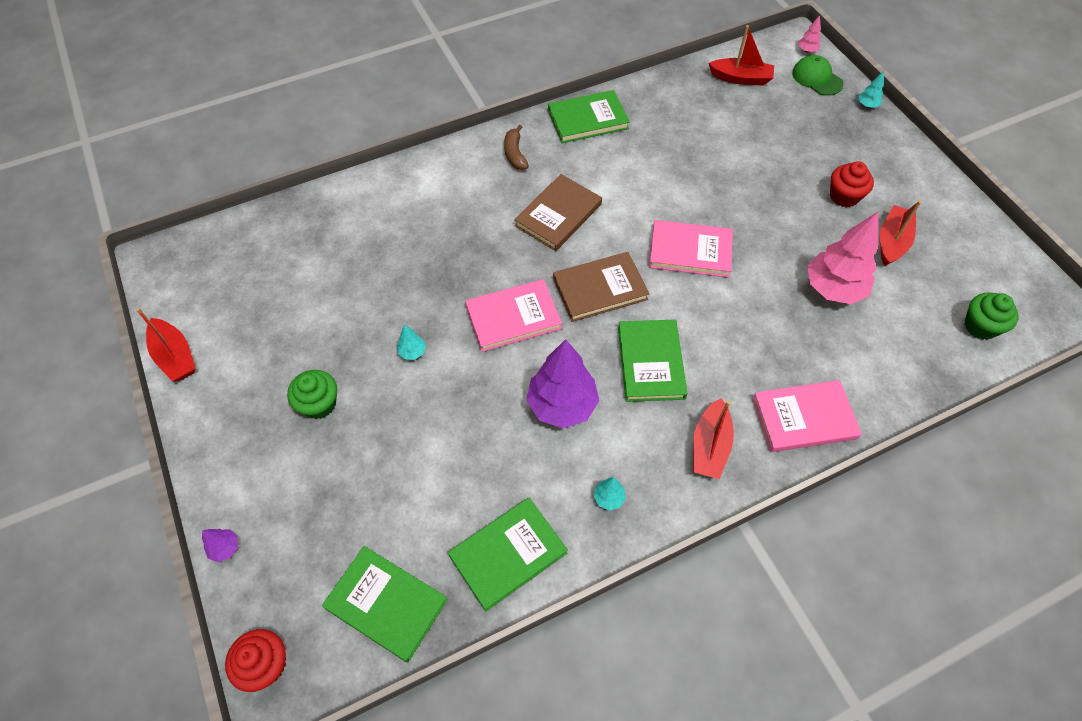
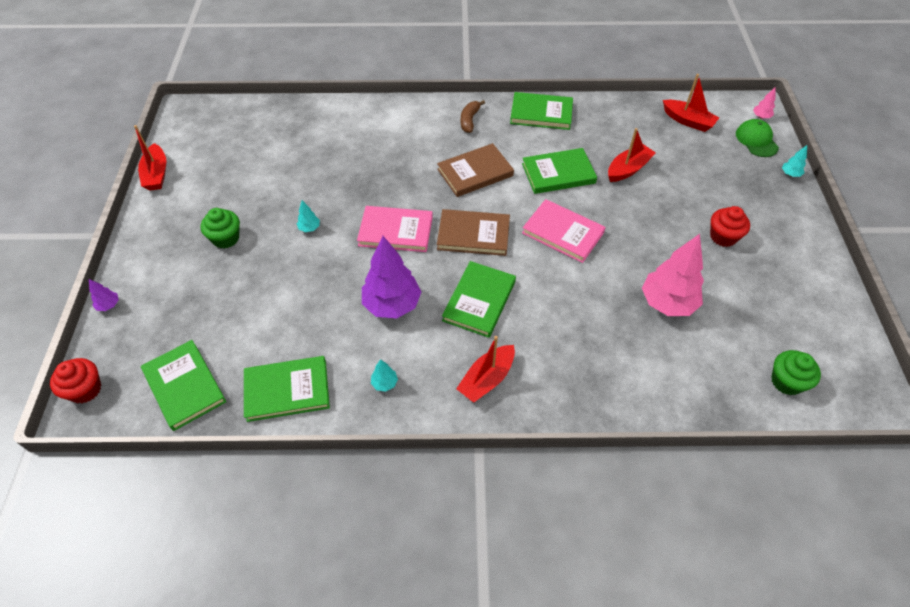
camera: 25 degrees right, 5 degrees down
(646, 184) = (558, 173): none -> green book
(804, 418) = (578, 390): pink book -> none
(891, 242) = (744, 286): red boat -> red boat (628, 169)

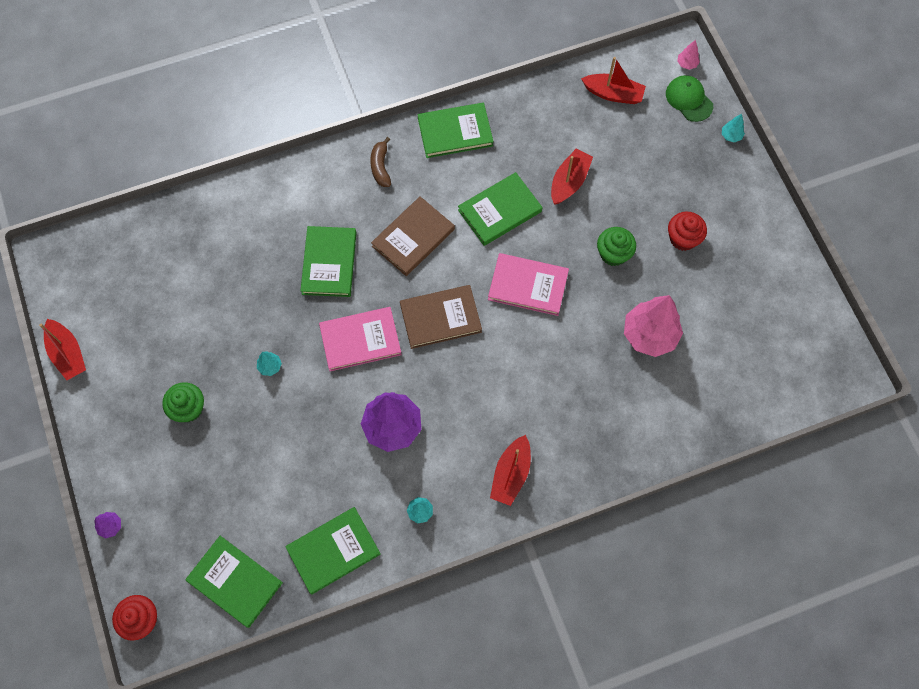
camera: 20 degrees left, 15 degrees up
(479, 301) = (474, 393): green book -> green book (329, 263)
(786, 381) = (772, 383): green cupcake -> green cupcake (613, 254)

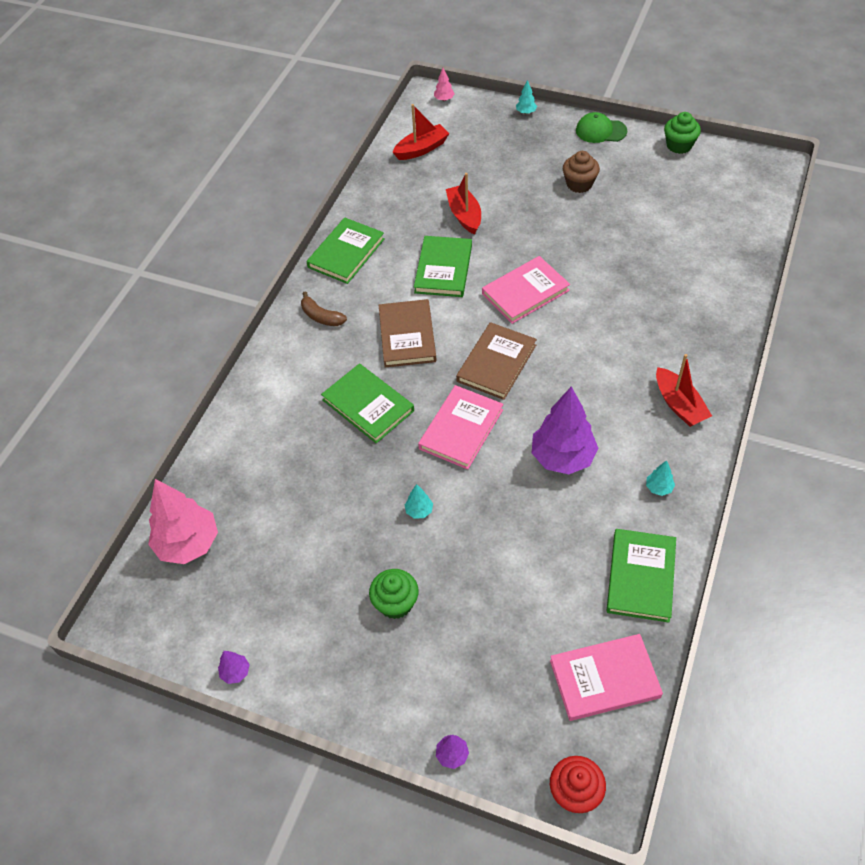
camera: 45 degrees left, 15 degrees down
(68, 354) = (235, 672): red boat -> purple tree
(235, 582) = (604, 679): green book -> pink book
(613, 254) = (551, 228): green cupcake -> green cupcake (679, 145)
(649, 335) = (639, 249): pink tree -> pink tree (188, 544)
(683, 238) = (579, 184): red cupcake -> brown cupcake
(689, 99) = (473, 115): green cap -> green cap (600, 131)

